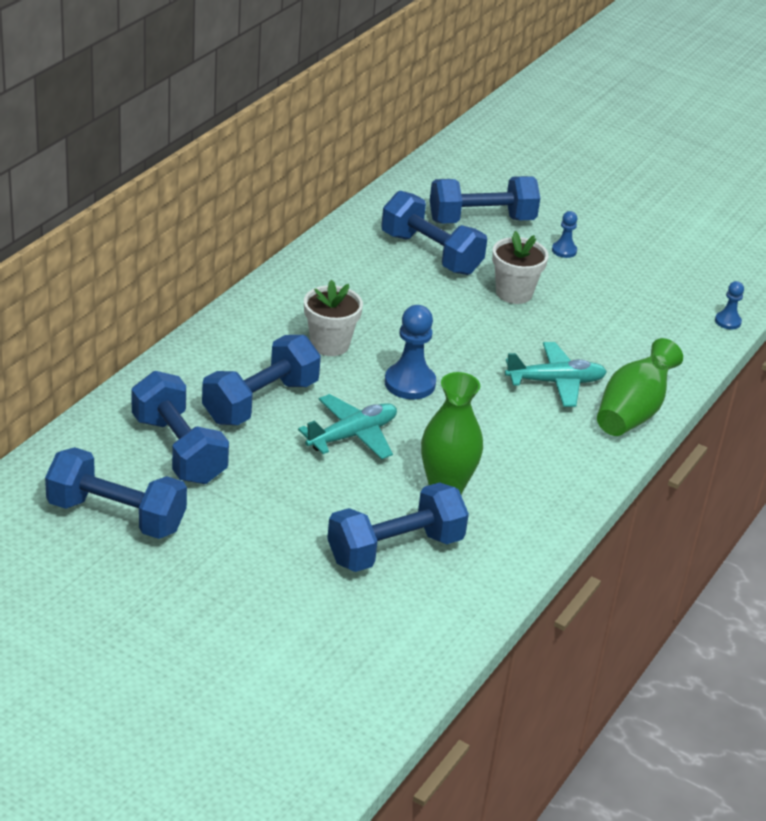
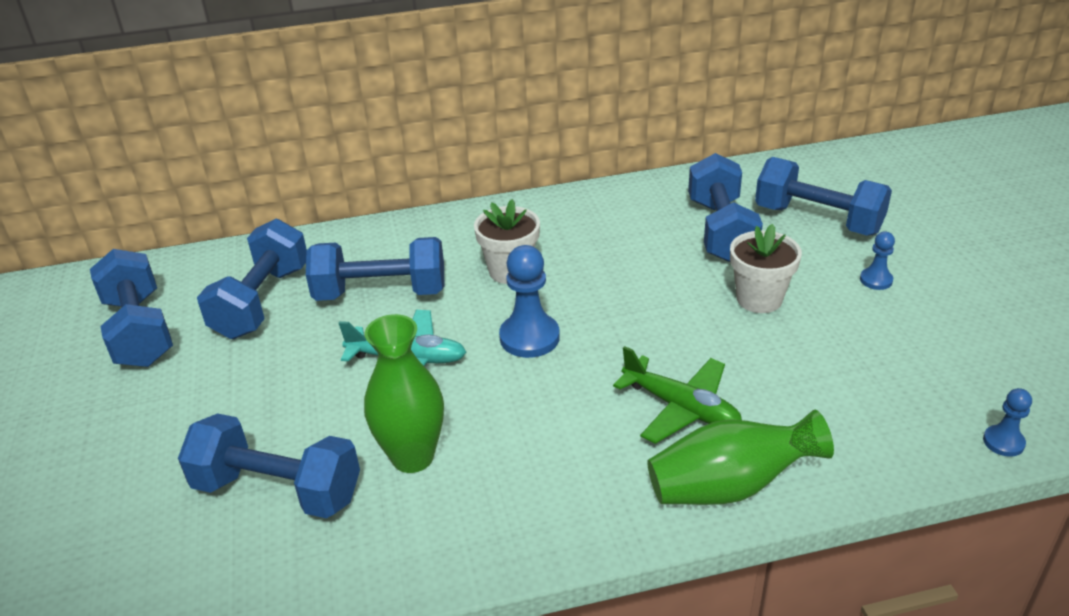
camera: 50 degrees right, 0 degrees up
(555, 382) = (681, 408): turquoise plane -> green plane

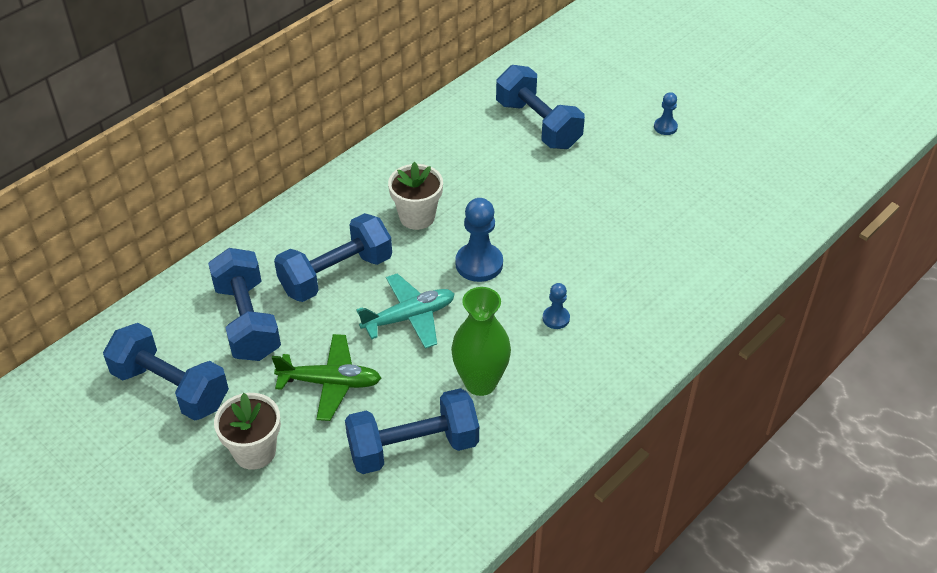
camera: 35 degrees left, 10 degrees up
(681, 408) = (618, 272): green plane -> green plane (330, 383)
(729, 487) = (685, 310): green vase -> none
(759, 299) = (605, 171): white flower pot -> white flower pot (254, 451)
(817, 220) = (595, 91): blue dumbbell -> none
(1003, 442) = (806, 214): blue pawn -> blue pawn (556, 318)

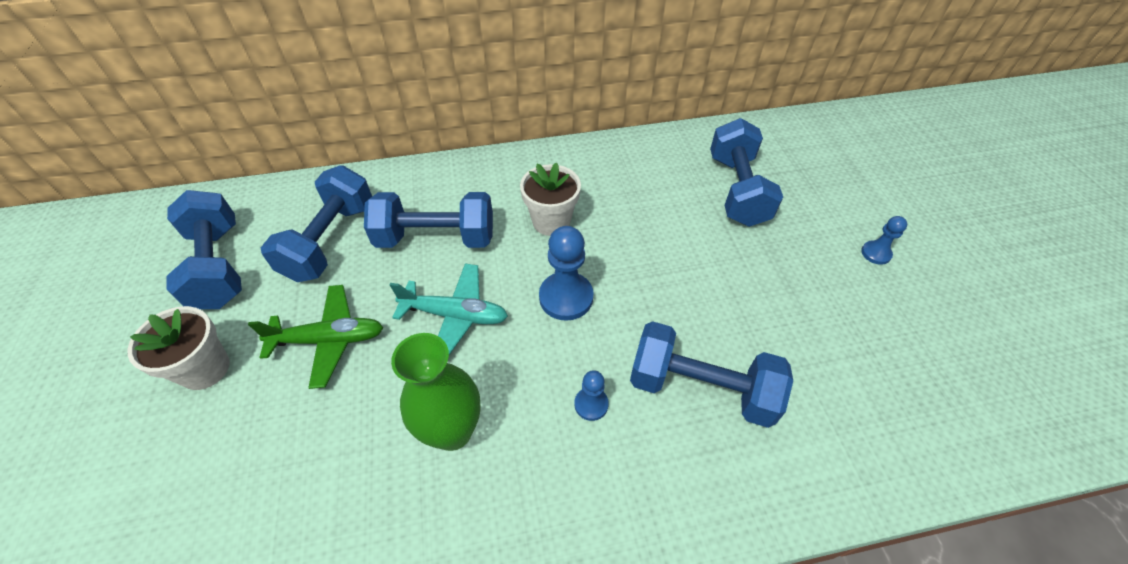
camera: 35 degrees right, 5 degrees up
(330, 383) = (329, 340): green plane -> green plane turned 45 degrees counterclockwise
(413, 447) = (324, 463): blue dumbbell -> blue dumbbell (701, 388)

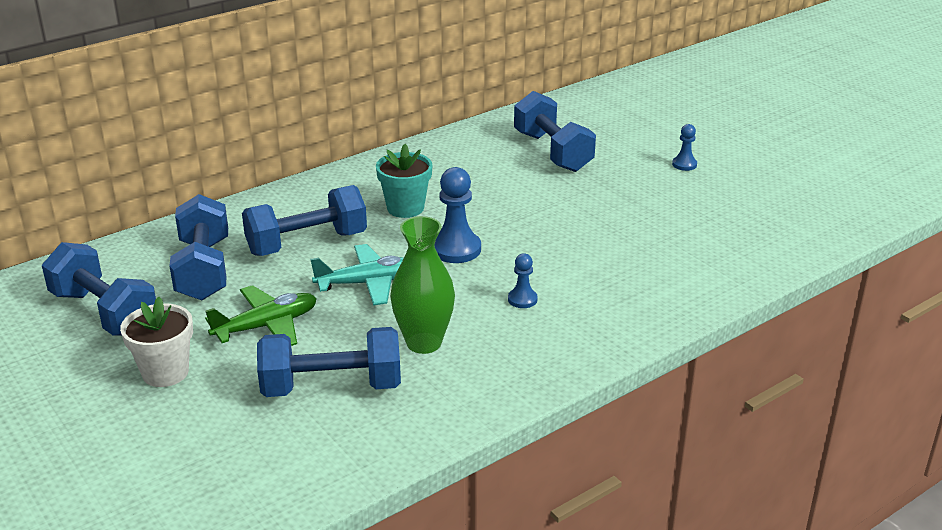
camera: 25 degrees left, 20 degrees down
(551, 221) = (405, 208): white flower pot -> turquoise flower pot
(701, 388) = (599, 269): blue dumbbell -> blue dumbbell (331, 387)

